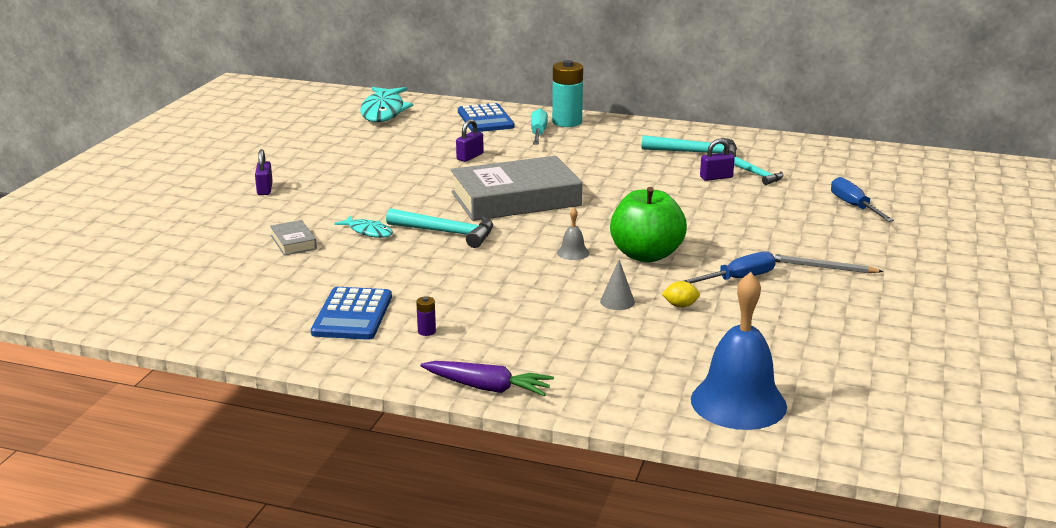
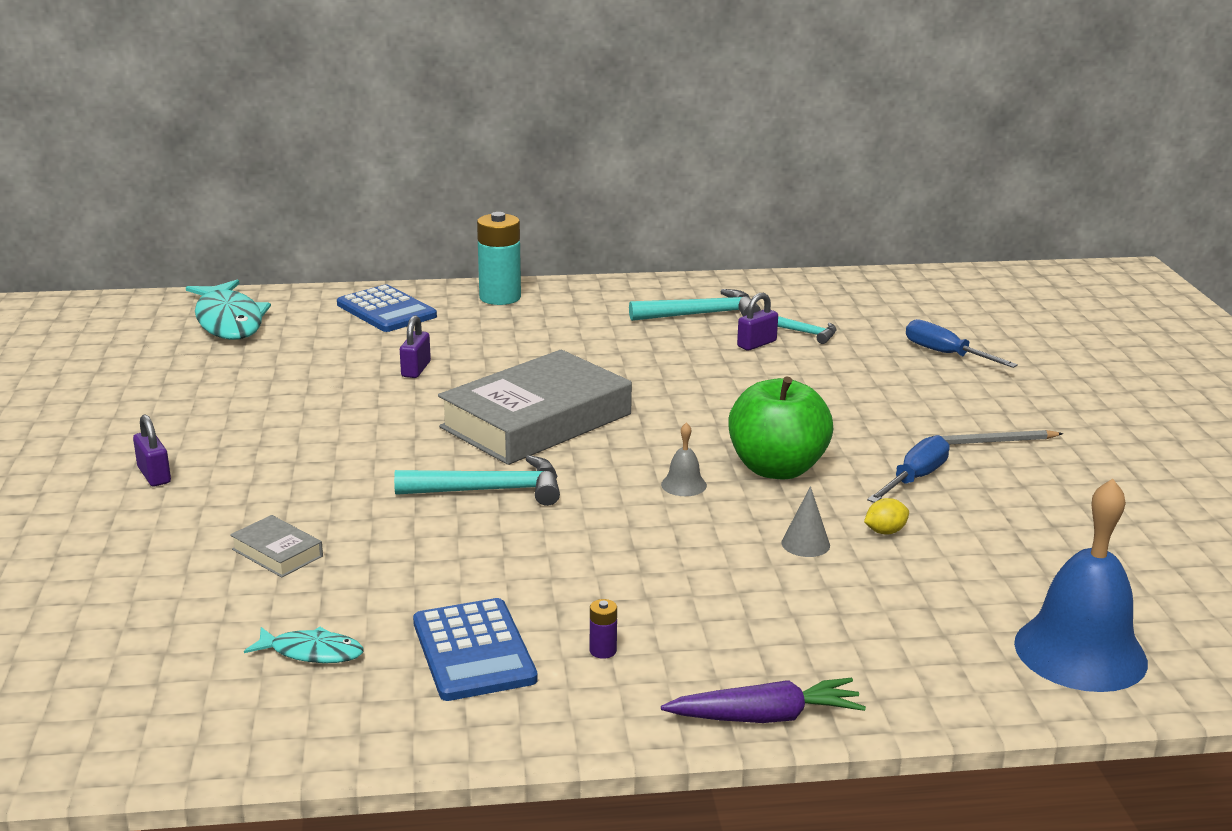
camera: 25 degrees left, 0 degrees up
(368, 231) = (375, 512): turquoise fish -> turquoise fish (312, 652)
(538, 133) = (477, 319): turquoise screwdriver -> none

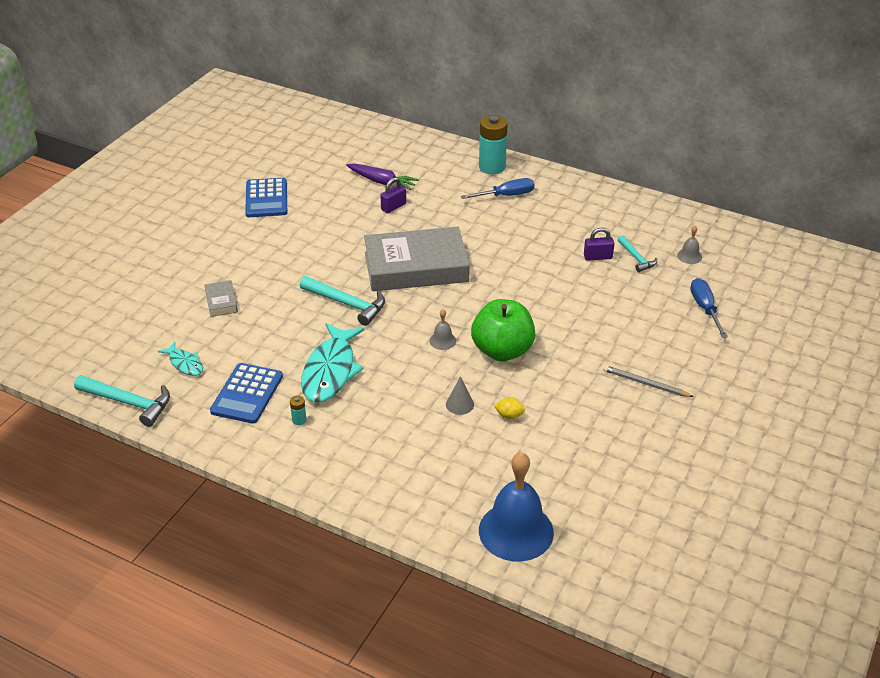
camera: 35 degrees right, 15 degrees up
(154, 475) = (213, 232): purple padlock -> none
(229, 321) = (336, 137): turquoise fish -> turquoise fish (330, 371)
(386, 310) = (421, 156): blue calculator -> blue calculator (266, 198)
(603, 651) = (299, 420): purple battery -> turquoise battery
(701, 314) = (592, 222): turquoise hammer -> turquoise hammer (128, 403)
(766, 717) = (328, 489): purple carrot -> purple carrot (382, 182)
(857, 314) = (689, 256): none -> grey bell
(914, 478) = (569, 389): blue screwdriver -> blue screwdriver (506, 195)

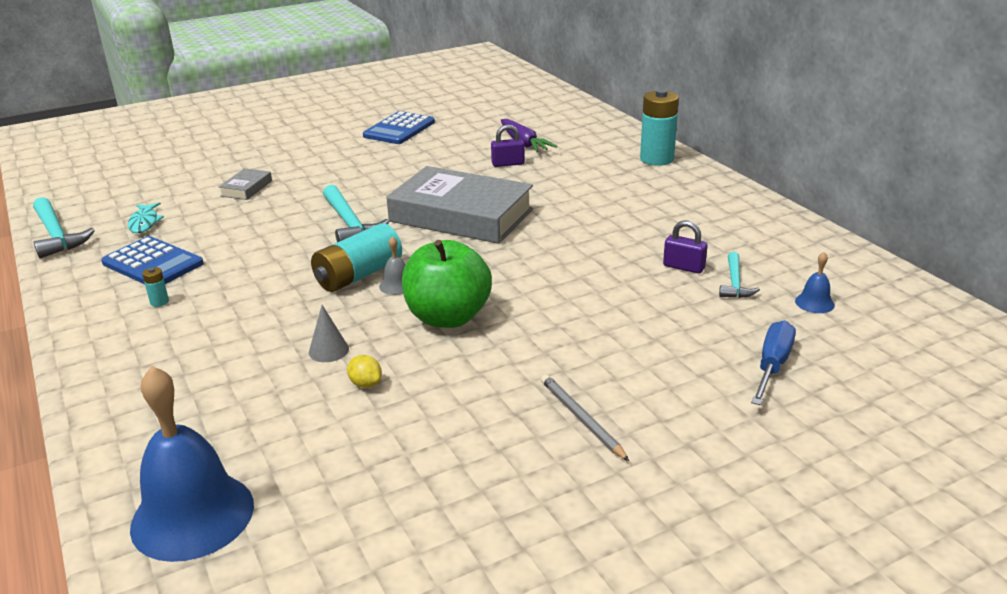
camera: 35 degrees right, 10 degrees down
(247, 394) = (153, 263): blue calculator -> blue calculator turned 105 degrees counterclockwise
(330, 371) = (251, 272): turquoise fish -> none
(408, 343) = (358, 275): none -> turquoise battery
(506, 195) = (642, 185): blue screwdriver -> none
(689, 256) = (814, 303): grey bell -> blue bell

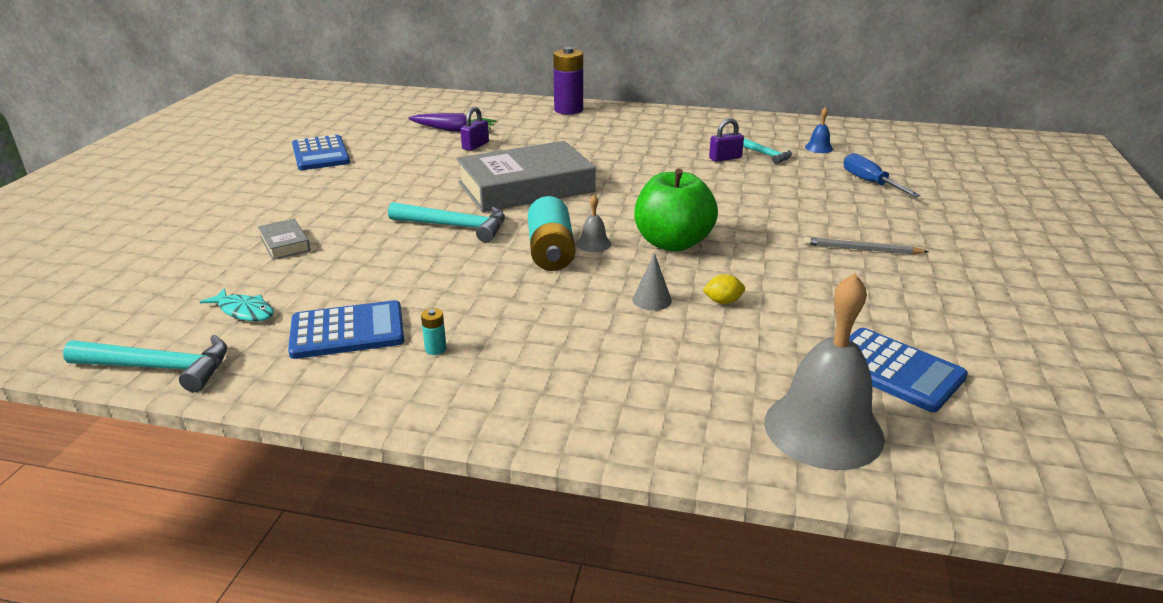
camera: 50 degrees left, 0 degrees up
(192, 515) = (823, 429): blue bell -> grey bell
(336, 523) = (894, 370): none -> blue calculator
(656, 159) = (568, 110): turquoise battery -> purple battery

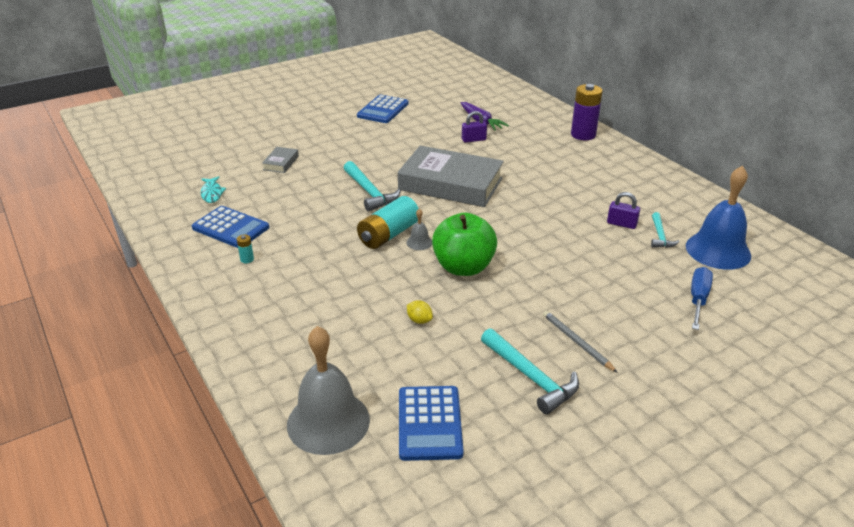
camera: 45 degrees right, 5 degrees up
(159, 368) = (147, 205): turquoise hammer -> turquoise hammer (530, 377)
(652, 300) = (385, 295): grey cone -> none
(818, 148) = (718, 250): blue bell -> blue bell, size x2.35

